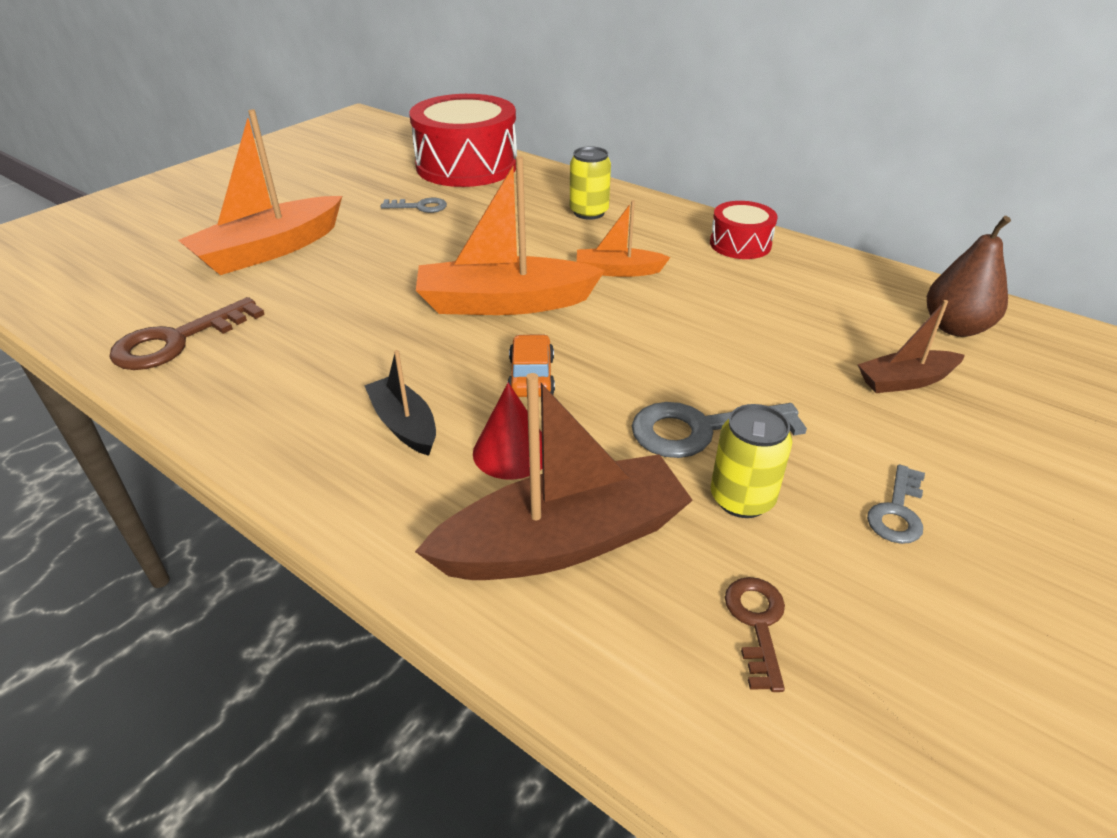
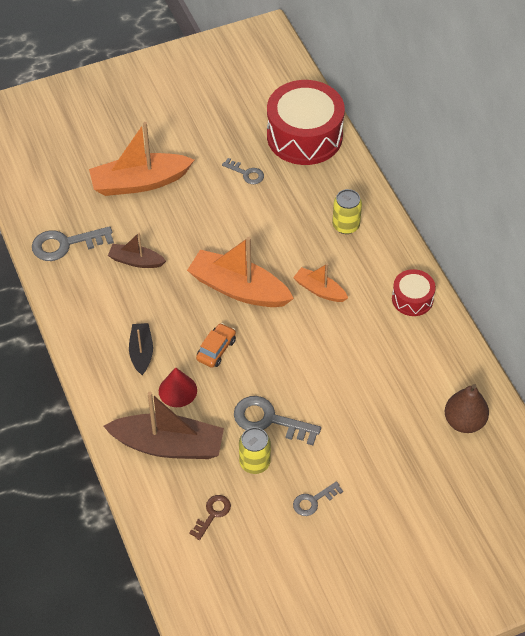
camera: 30 degrees right, 15 degrees up
(177, 341) = (65, 244): brown key -> grey key
(905, 381) = (395, 441): brown boat -> brown boat (136, 261)

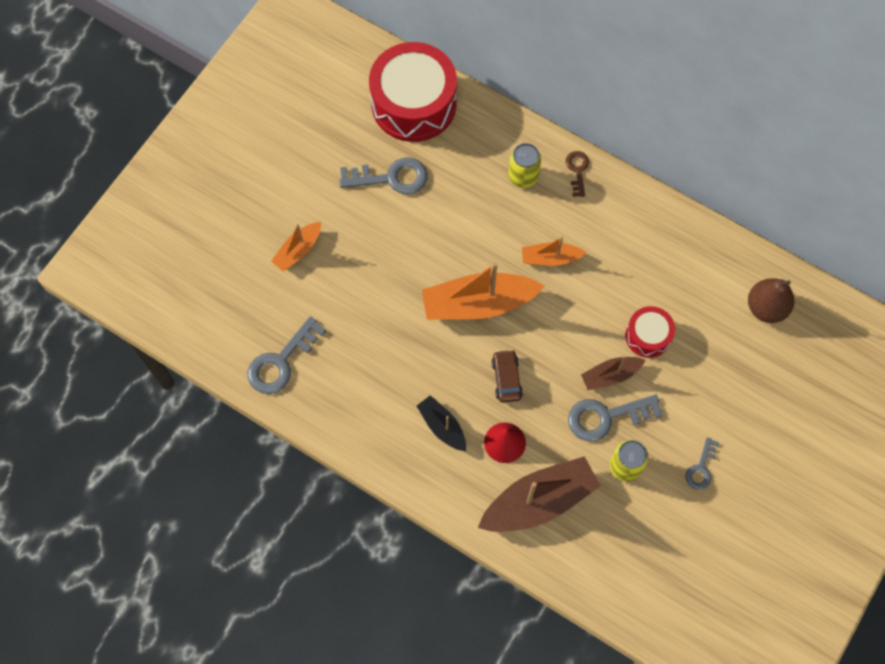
camera: 35 degrees left, 15 degrees up
(136, 261) = (362, 336): brown boat -> brown boat (610, 375)
(139, 182) = (298, 250): orange boat -> orange boat, size x0.54
(212, 514) = (628, 540): brown key -> brown key (577, 170)
(216, 349) = (506, 379): orange car -> brown car
(246, 173) = (391, 178): grey key -> grey key, size x1.73
(412, 299) = (636, 215): red drum -> red drum (648, 336)

